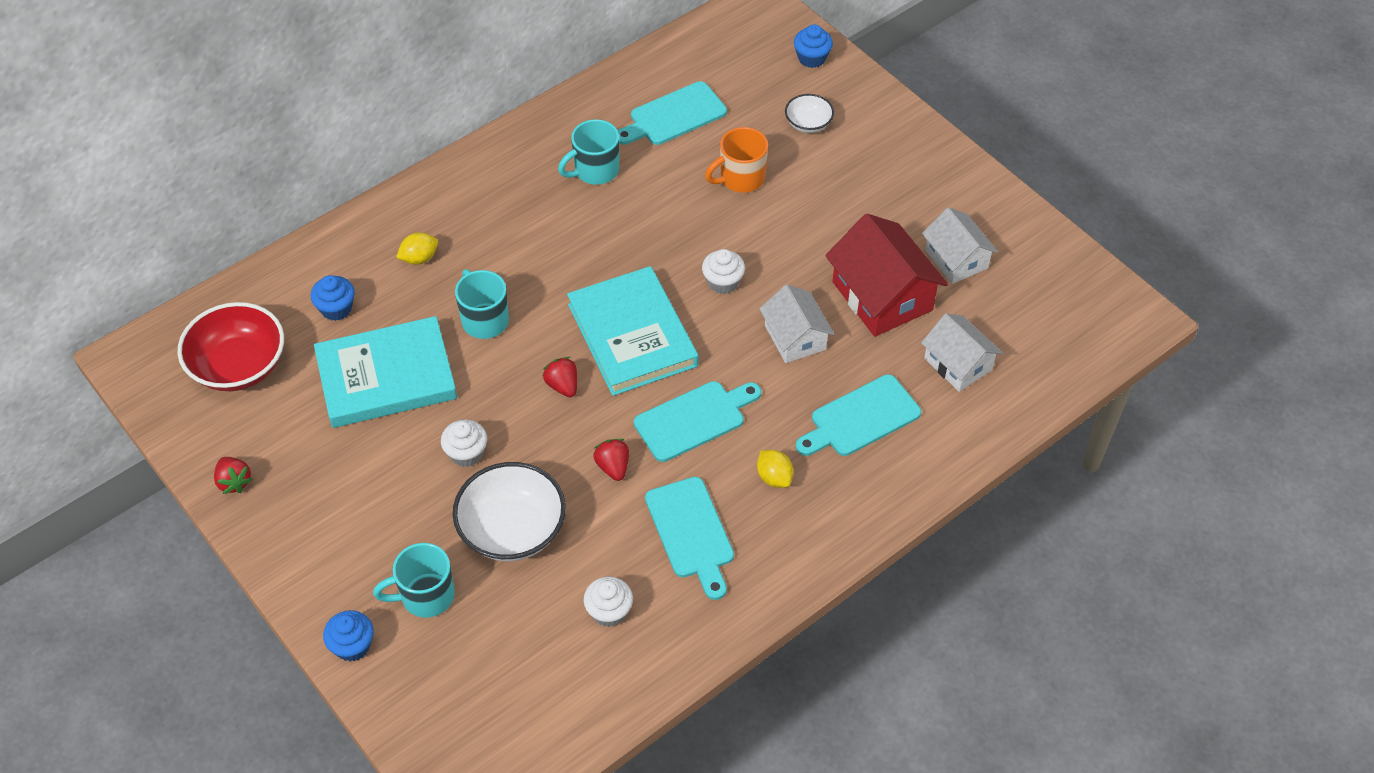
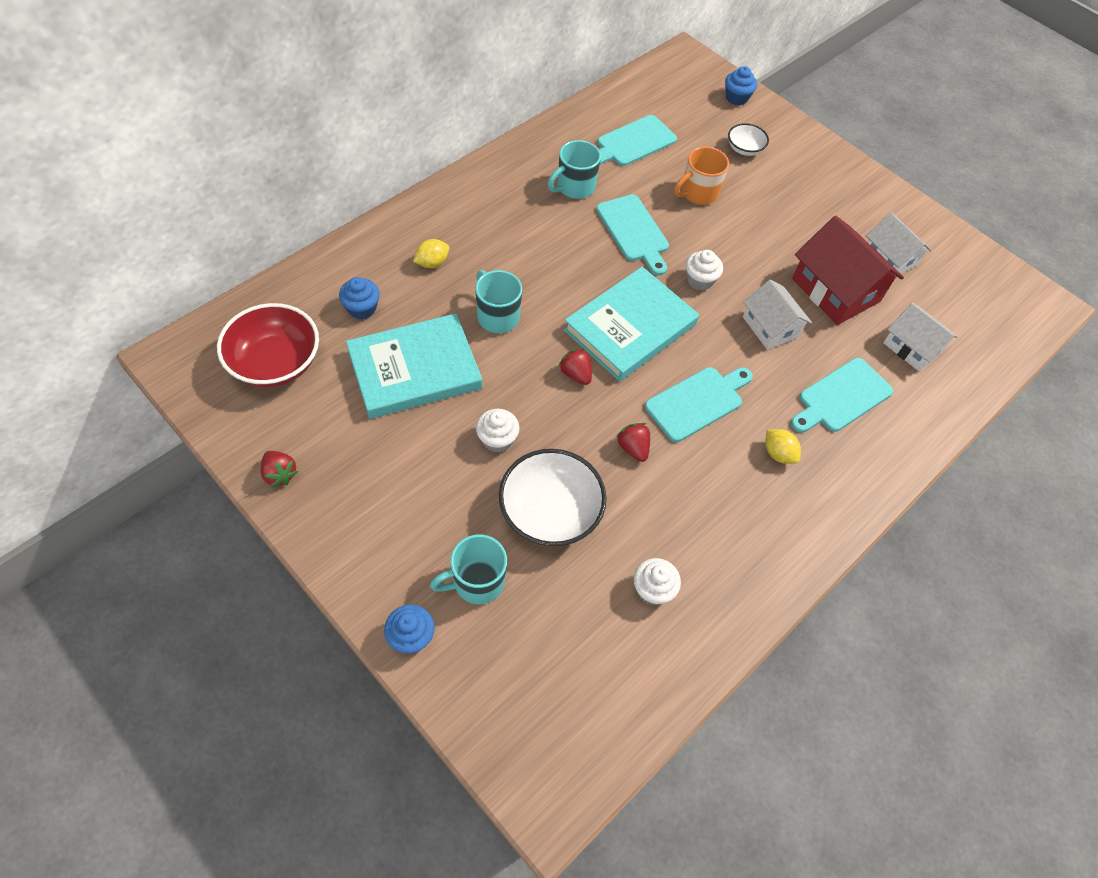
camera: 10 degrees left, 5 degrees up
(632, 335) = (630, 327): turquoise book -> turquoise book turned 75 degrees clockwise
(691, 533) = (714, 508): turquoise cutting board -> turquoise cutting board (634, 231)

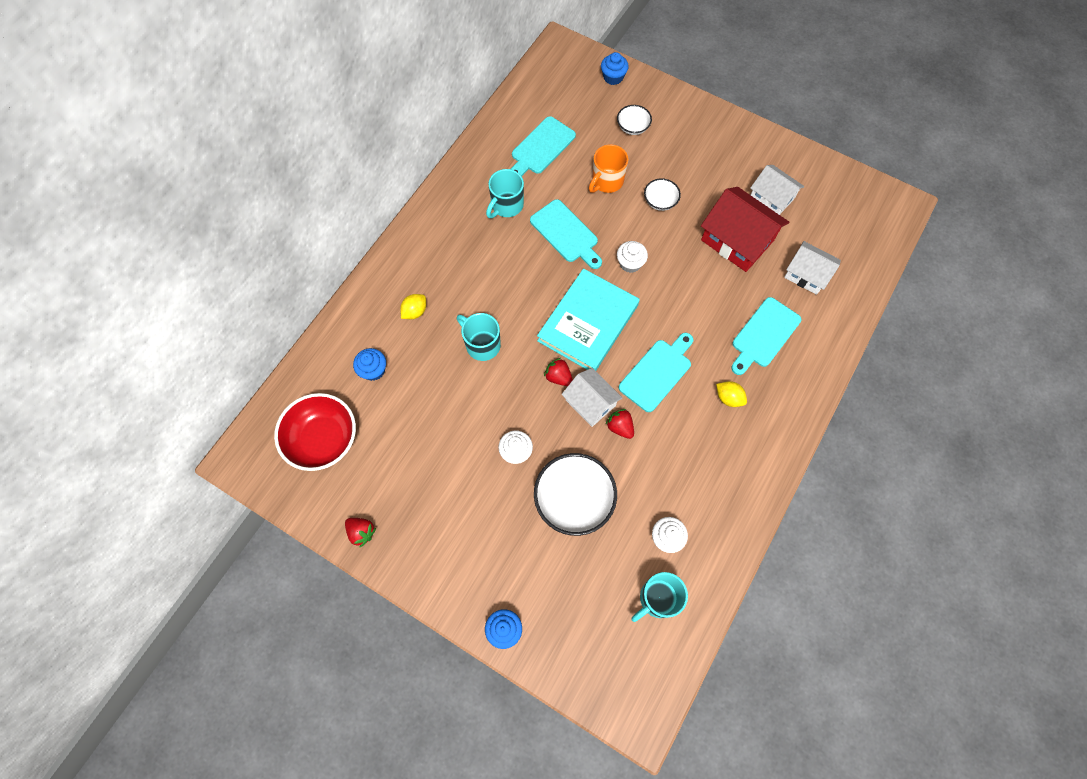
camera: 10 degrees left, 10 degrees up
(414, 370) = (433, 412): turquoise book -> none
(476, 581) = (537, 572): turquoise mug -> turquoise mug (657, 599)
(754, 228) = (660, 201): none -> white bowl
(770, 327) = (695, 289): white house -> white house (590, 403)

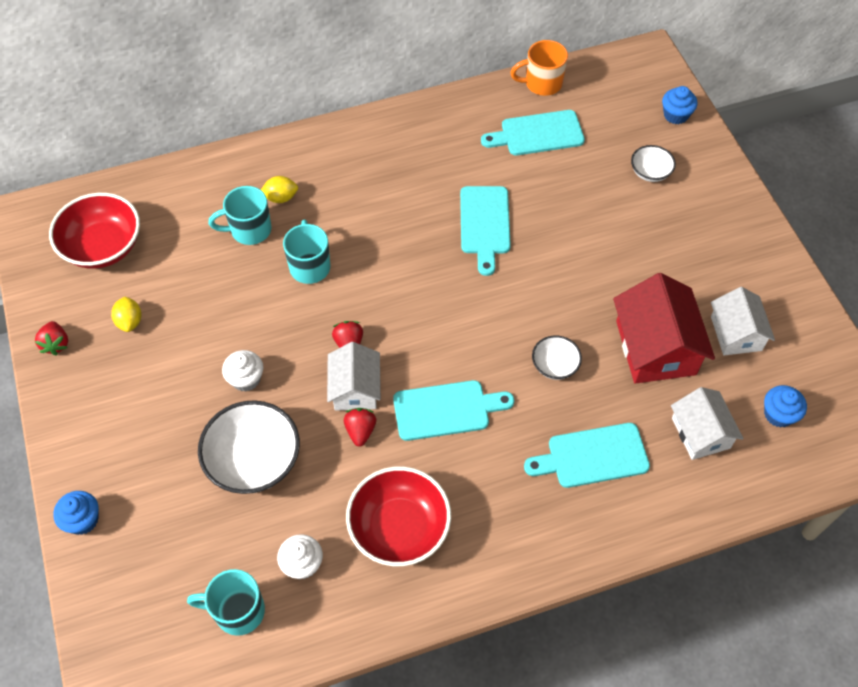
camera: 40 degrees right, 10 degrees down
(373, 370) = (198, 221): blue cupcake -> blue cupcake (778, 414)
(506, 206) = (453, 163): turquoise mug -> turquoise mug (249, 230)
(588, 323) = (425, 317): turquoise book -> none
(606, 181) = (572, 204): orange mug -> orange mug (542, 84)
(630, 263) = (520, 293): white cupcake -> none
(660, 201) = (609, 257): white bowl -> white bowl (555, 365)
(700, 467) = (399, 528): none -> red bowl
(728, 398) = (494, 487): yellow lemon -> yellow lemon (130, 321)

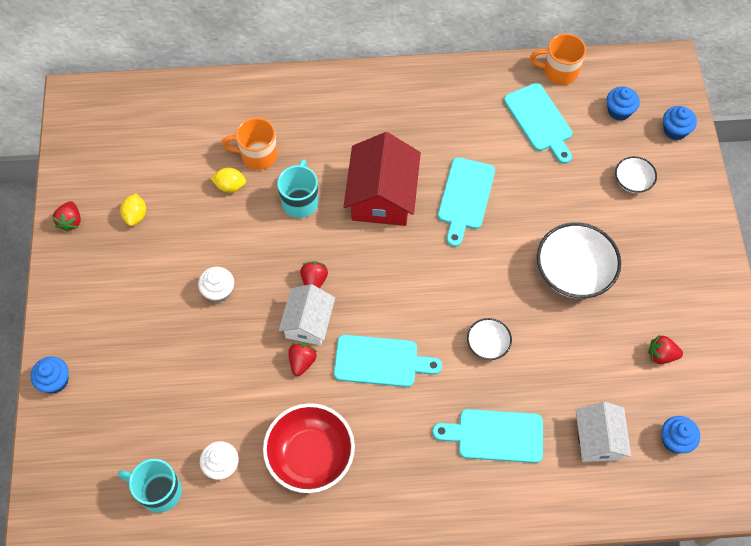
camera: 15 degrees right, 5 degrees up
(103, 247) = (130, 142): red bowl -> none
(249, 230) = (257, 155): turquoise mug -> orange mug
(254, 460) = (206, 365): white bowl -> white bowl (573, 272)
(280, 198) = (292, 131): yellow lemon -> yellow lemon (230, 186)
(537, 134) = (539, 121): turquoise cutting board -> turquoise cutting board turned 120 degrees counterclockwise
(614, 108) = (619, 111): none -> blue cupcake
(655, 347) = (583, 350): red house -> red house (382, 196)
(736, 333) = (661, 355): white house -> red strawberry

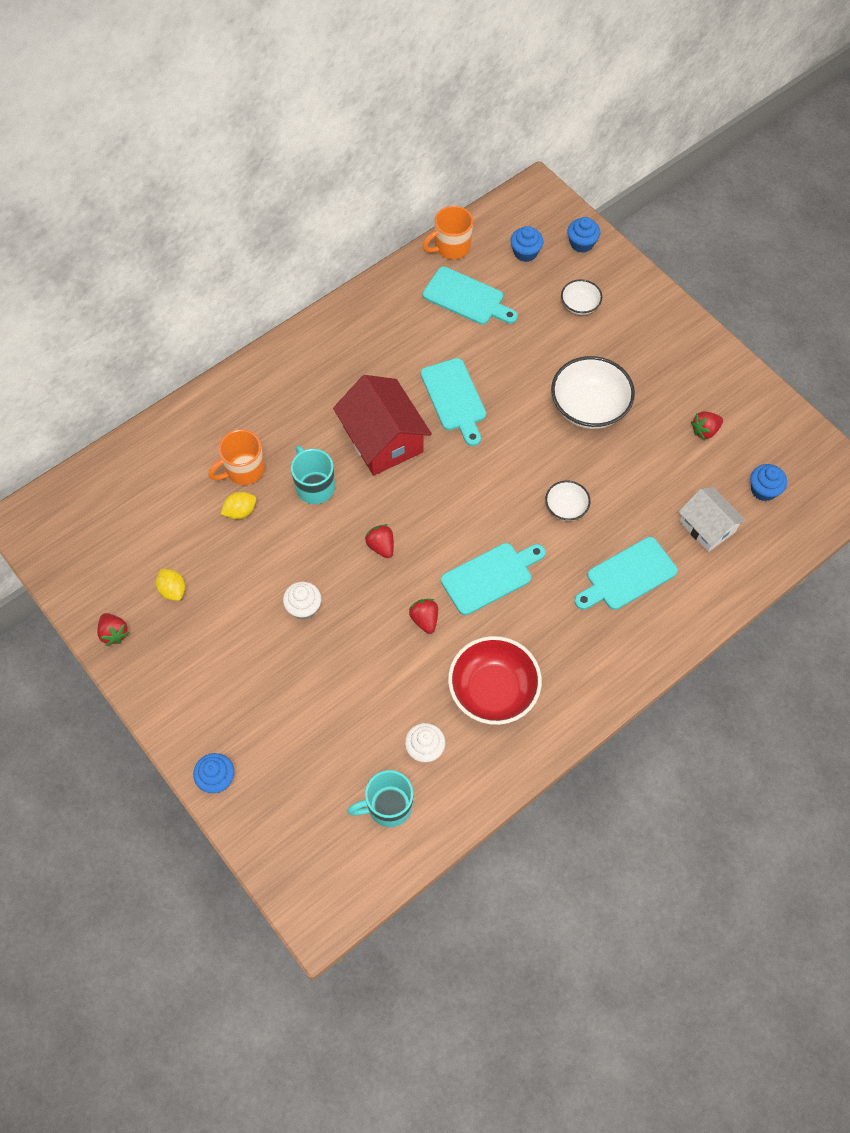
camera: 35 degrees left, 0 degrees up
(308, 322) = (404, 584): white house -> none

